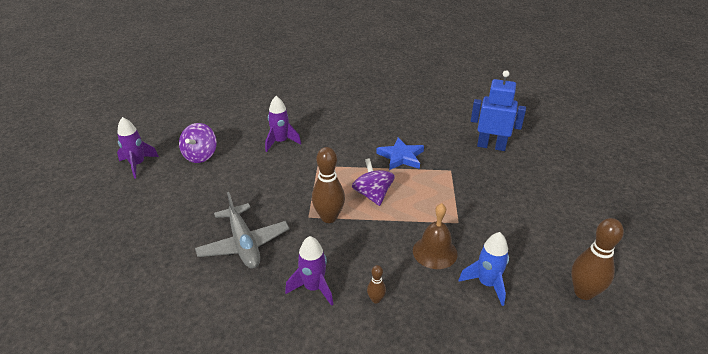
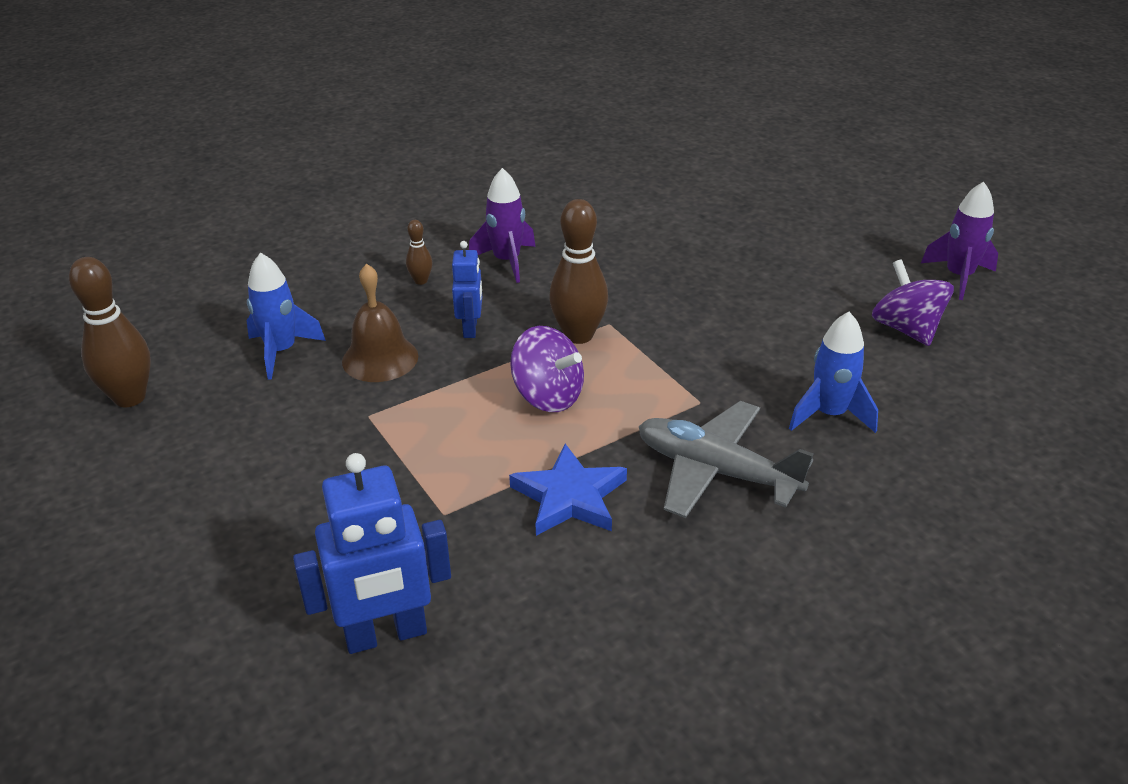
camera: 145 degrees right, 0 degrees up
(244, 244) = (648, 263): grey plane -> grey plane (716, 471)
(281, 142) = (829, 415): purple rocket -> blue rocket
(375, 248) = (470, 328): none -> blue robot

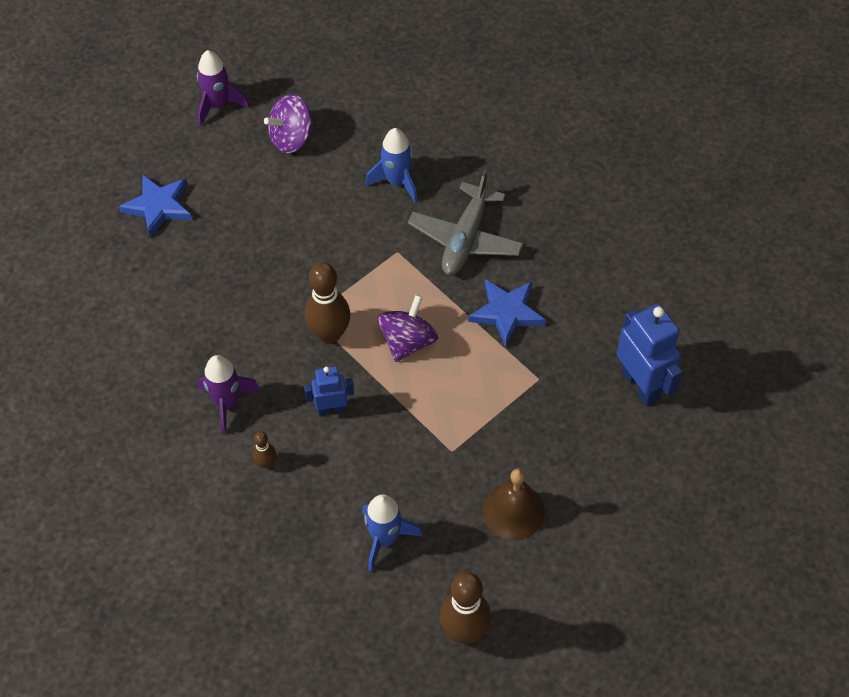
camera: 100 degrees left, 20 degrees up
(380, 358) = (381, 463): brown bell -> brown bell (513, 511)
(790, 231) = (159, 207): none -> blue star

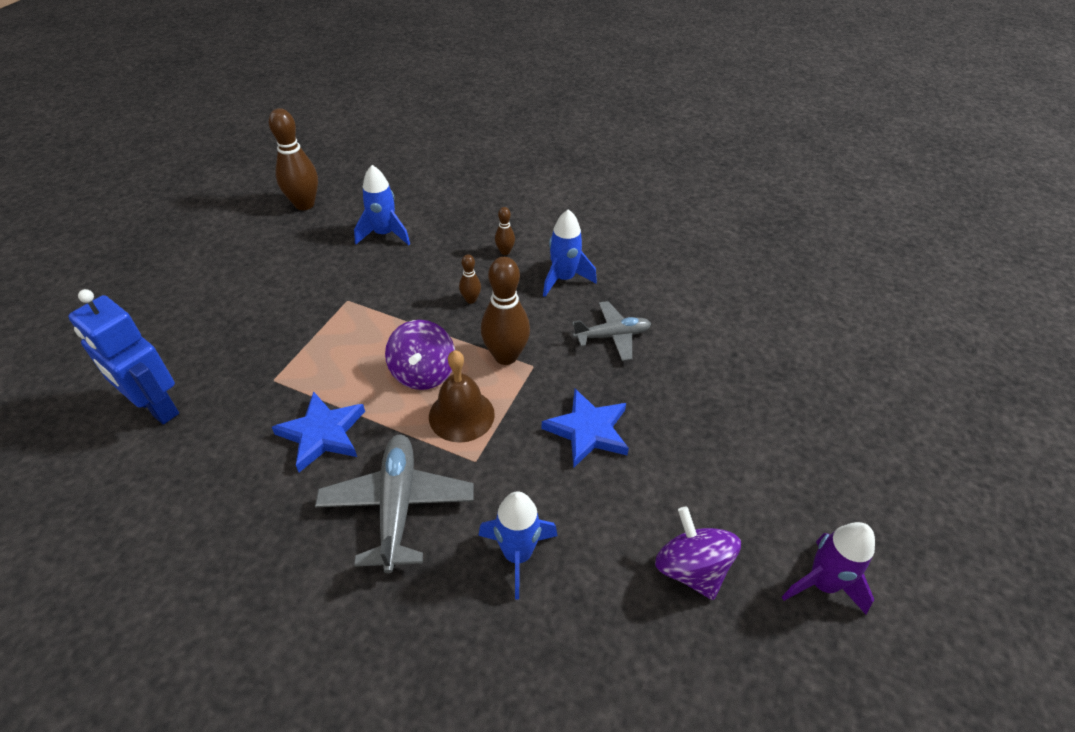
camera: 155 degrees right, 10 degrees down
(159, 207) = (769, 421): blue star -> blue star (588, 430)
(225, 322) = (612, 336): none -> grey plane
(227, 403) = (564, 279): purple rocket -> blue rocket
(291, 138) = (691, 568): purple spinning top -> purple spinning top turned 60 degrees counterclockwise
(331, 409) = (471, 300): blue robot -> brown bowling pin
(513, 511) = (280, 276): brown bell -> brown bell (461, 415)

